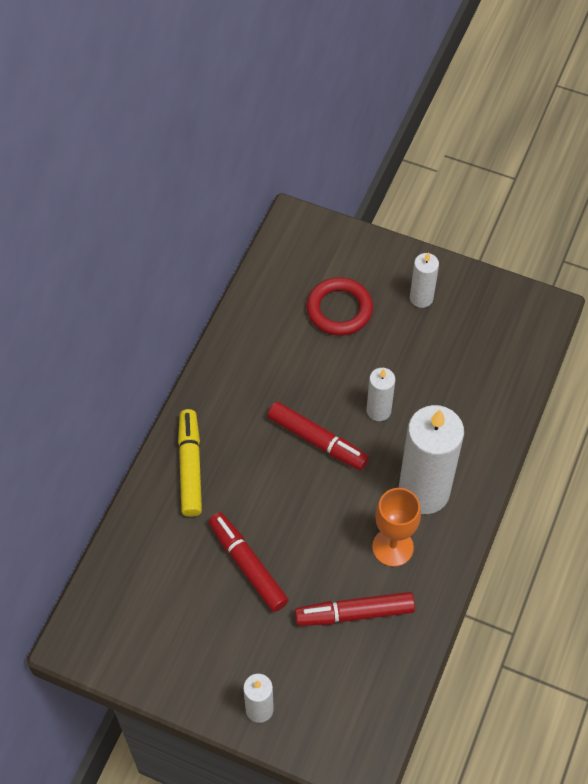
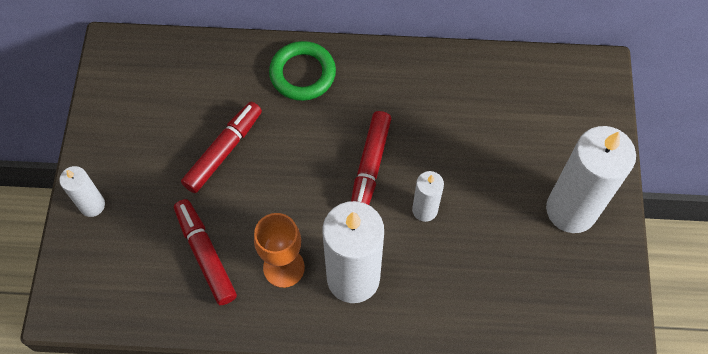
camera: 70 degrees right, 5 degrees up
(190, 467) = (302, 74): yellow marker -> green ring
(339, 309) = (521, 140): red ring -> none
(421, 298) = (571, 210): white candle -> white candle, size x2.00

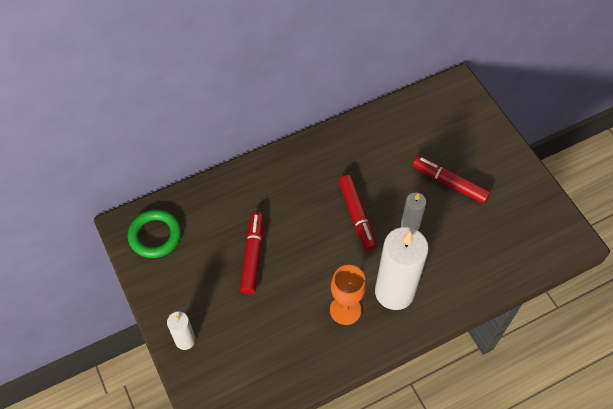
camera: 30 degrees left, 5 degrees down
(205, 255) = (287, 330): red marker -> red marker (449, 183)
(302, 74) = (272, 178): green ring -> green ring (155, 235)
(571, 210) = (497, 178): white candle -> none

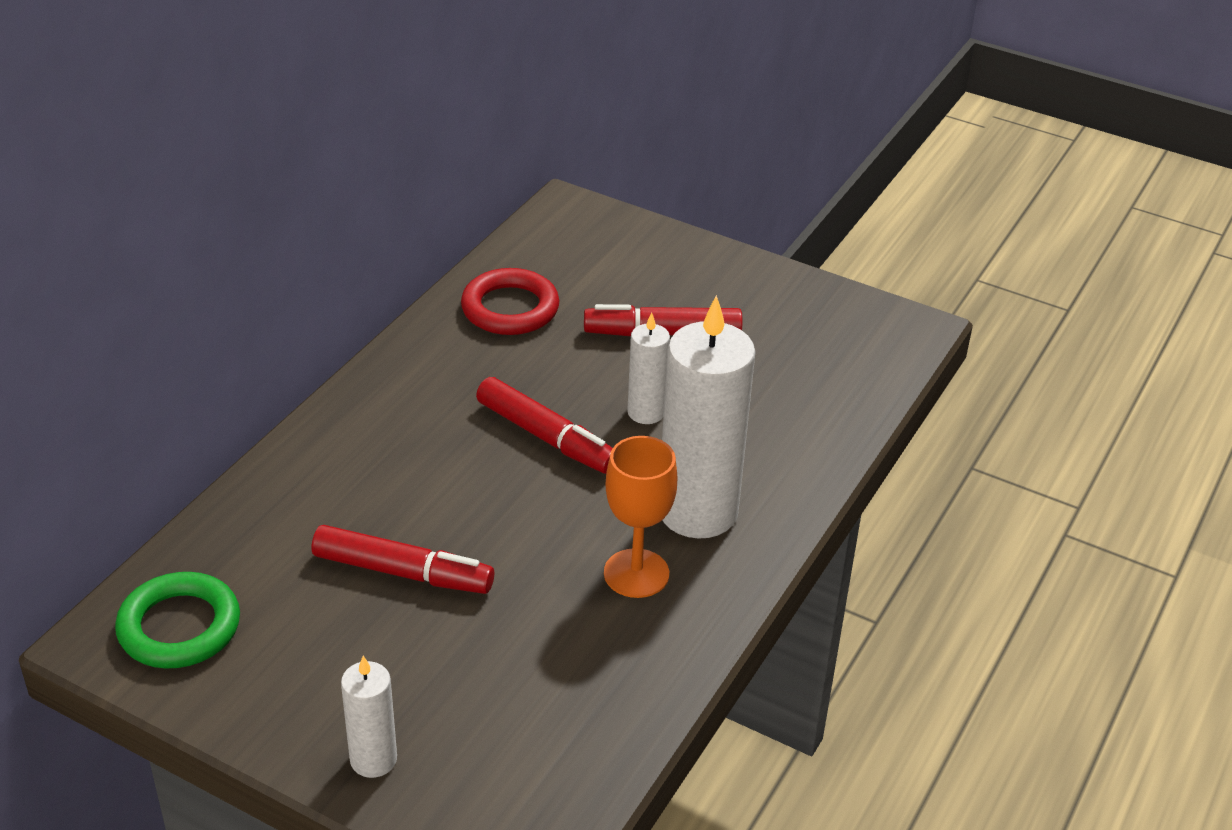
camera: 35 degrees left, 20 degrees down
(253, 256) = (403, 572): red marker -> red marker turned 135 degrees clockwise
(390, 134) = (510, 308): none -> red ring

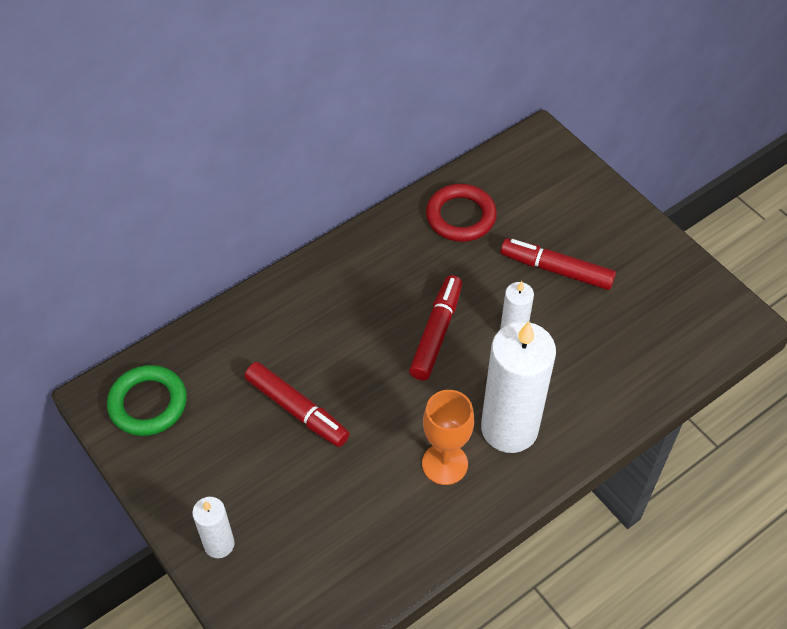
camera: 25 degrees right, 15 degrees up
(546, 437) = (436, 333): red marker -> red marker turned 135 degrees counterclockwise

